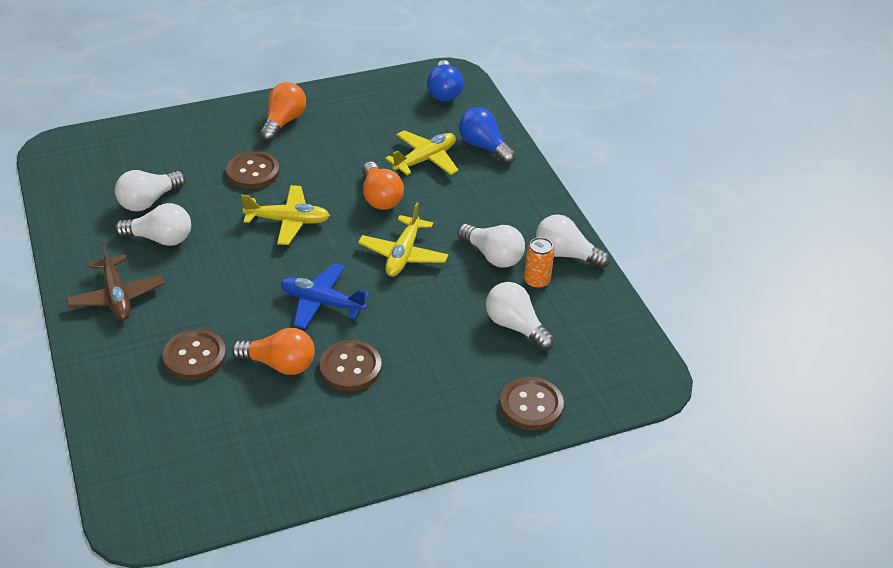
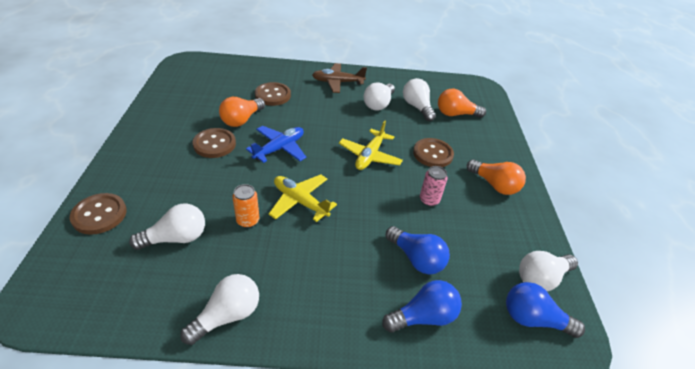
camera: 110 degrees right, 0 degrees up
(338, 163) = (429, 200): none -> pink can
(380, 197) = (375, 211): orange light bulb -> orange light bulb (455, 114)
(425, 159) = (416, 259): yellow plane -> blue light bulb
(493, 256) = (263, 257): white light bulb -> white light bulb (541, 278)
(537, 281) = (211, 275): orange can -> orange can (248, 221)

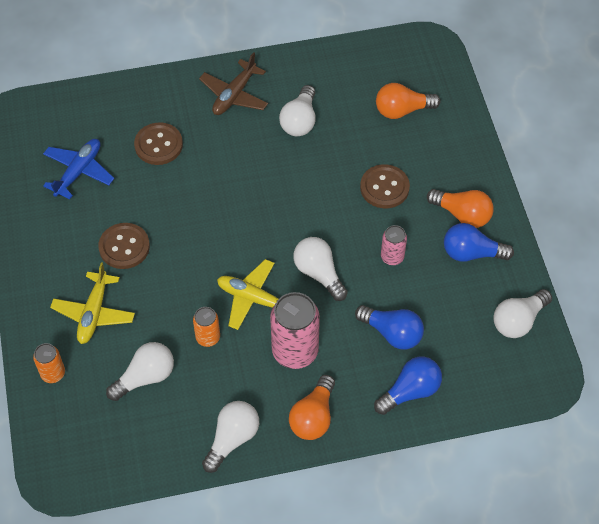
camera: 10 degrees left, 15 degrees up
(99, 215) = (53, 373): brown button -> orange can
(242, 120) = (138, 199): orange light bulb -> orange light bulb (313, 417)
(279, 148) = (202, 232): blue plane -> blue plane (79, 171)
(321, 251) = (295, 351): none -> pink can
(337, 82) = (234, 95): brown plane -> brown plane turned 45 degrees counterclockwise
(370, 156) = (311, 212): yellow plane -> yellow plane (94, 313)
(417, 107) = (350, 112): white light bulb -> white light bulb (319, 273)
(533, 319) = (512, 366): blue light bulb -> blue light bulb (471, 253)

